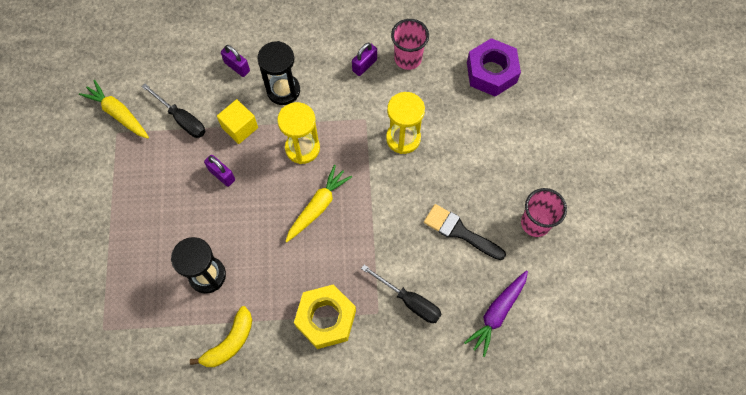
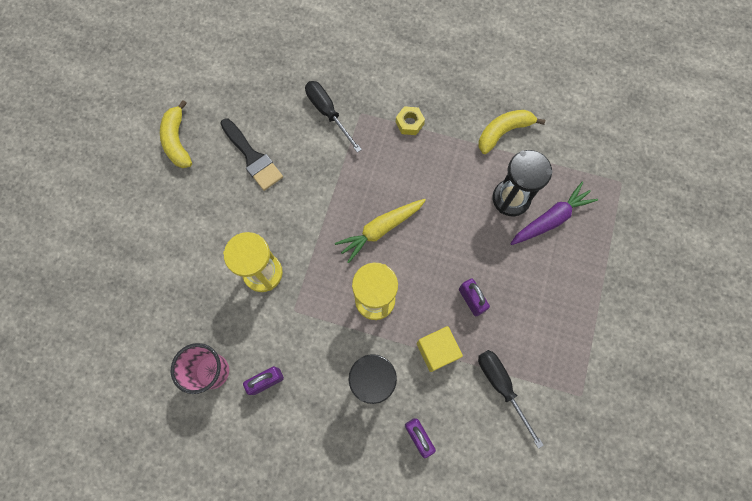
camera: 160 degrees left, 5 degrees up
(118, 114) = (576, 422): yellow carrot -> none
(326, 318) = (409, 123): yellow nut -> yellow nut, size x0.48
(491, 72) = (128, 317): purple nut -> none
(497, 313) = (255, 78): purple carrot -> purple carrot (550, 219)
(535, 223) = (177, 141): pink cup -> yellow banana

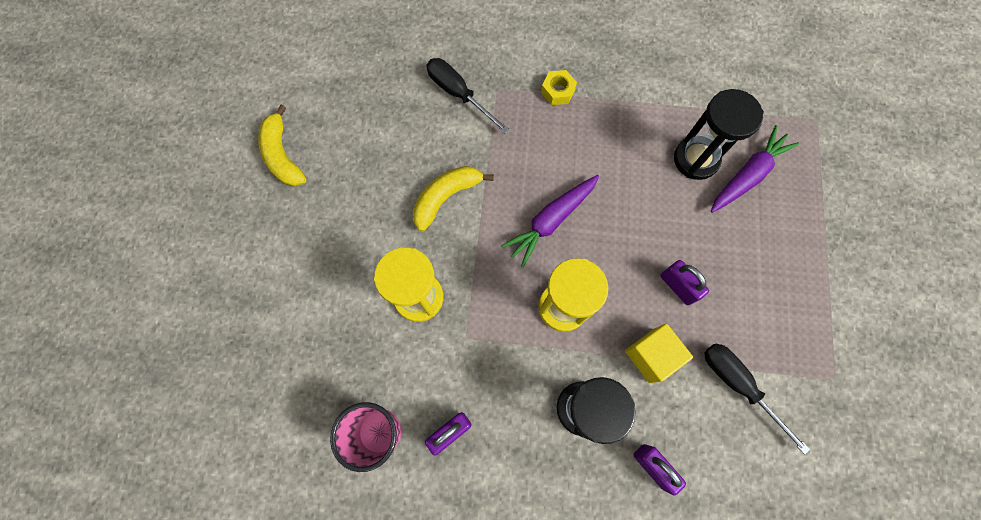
camera: 10 degrees left, 0 degrees up
(252, 157) = (378, 160): black brush -> none
(381, 229) = (551, 221): yellow carrot -> purple carrot
(503, 132) = (669, 84): yellow banana -> yellow banana (446, 197)

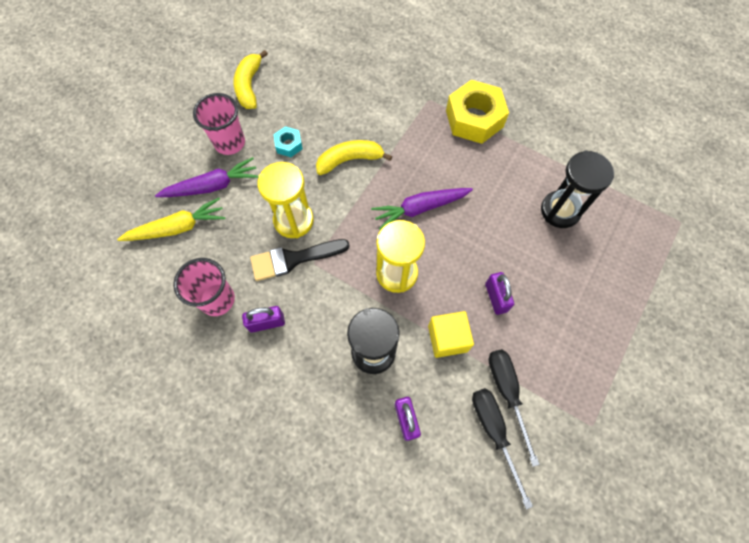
camera: 25 degrees right, 5 degrees down
(287, 367) = (177, 227): none -> yellow carrot
(295, 236) = (230, 143): none -> pink cup
(367, 209) = (289, 145): none -> turquoise nut
(442, 343) = (293, 259): none -> black brush
(459, 94) = (397, 92): black screwdriver -> black screwdriver (494, 432)
(557, 91) = (474, 119): yellow nut -> yellow nut, size x2.08
(747, 175) = (597, 240): purple carrot -> purple carrot (212, 186)

